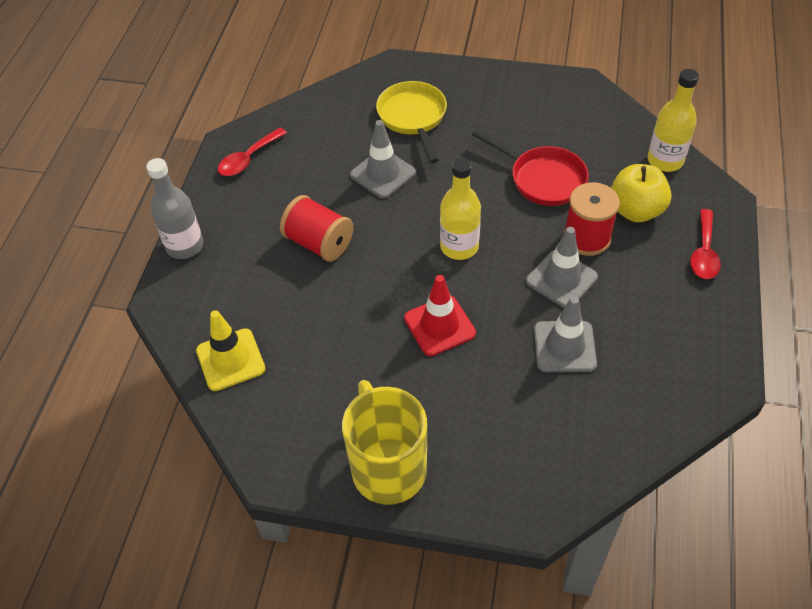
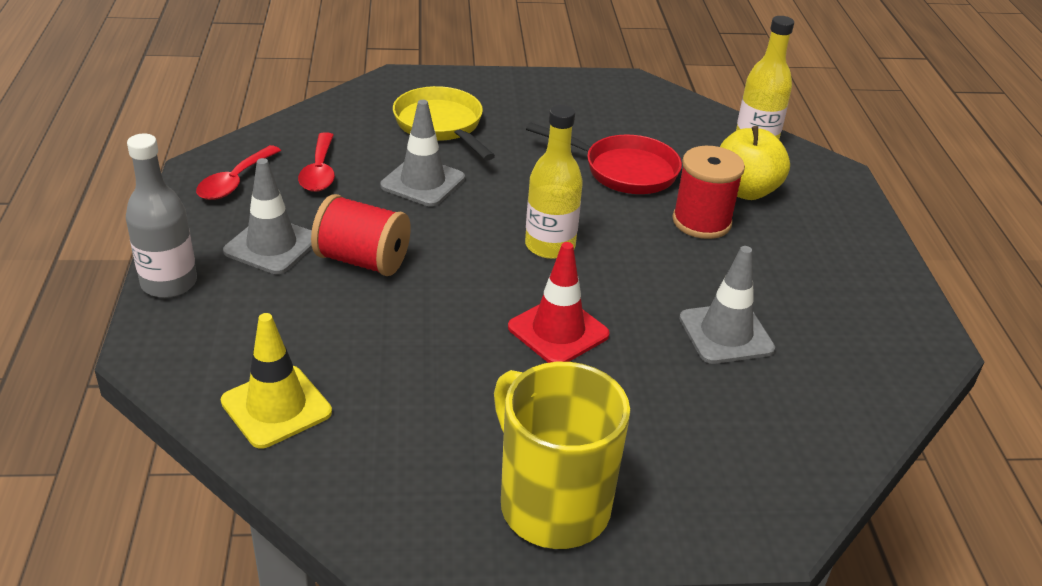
camera: 20 degrees left, 15 degrees down
(561, 279) = (690, 265): grey traffic cone -> grey traffic cone (271, 245)
(704, 253) = (841, 222): red spoon -> red spoon (319, 172)

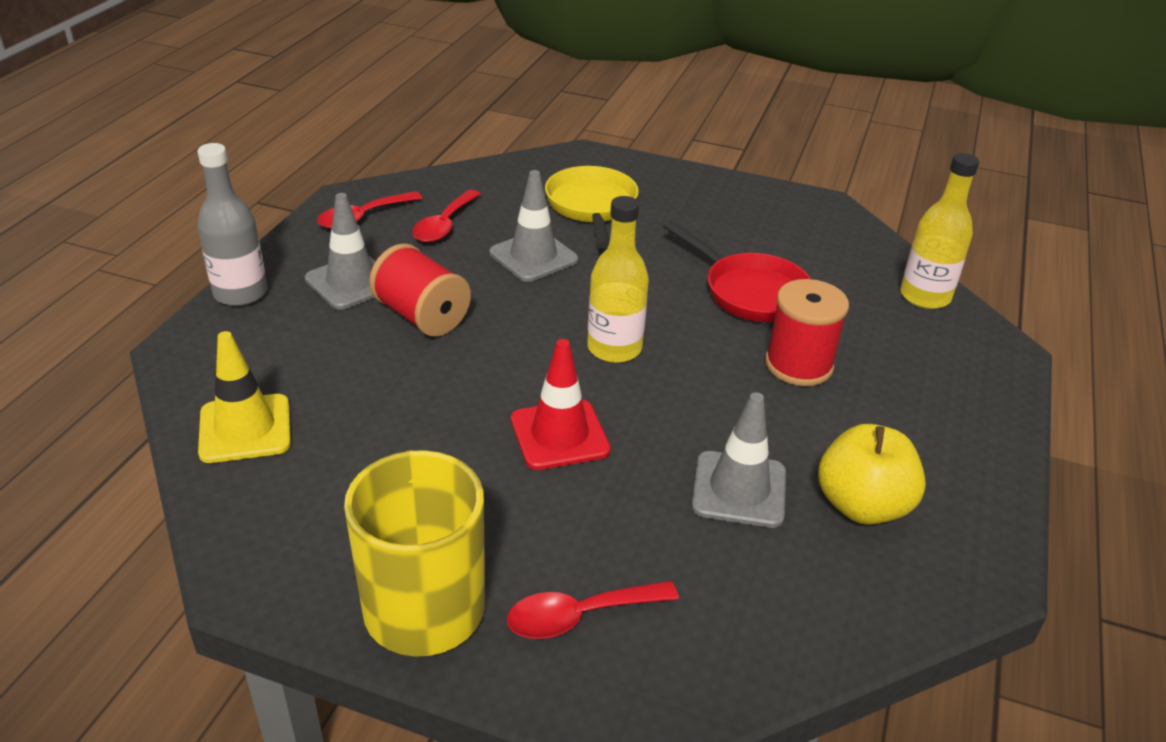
camera: 25 degrees right, 0 degrees up
(678, 470) = (579, 616): none -> red spoon
(745, 190) = (874, 344): yellow apple -> yellow apple (862, 506)

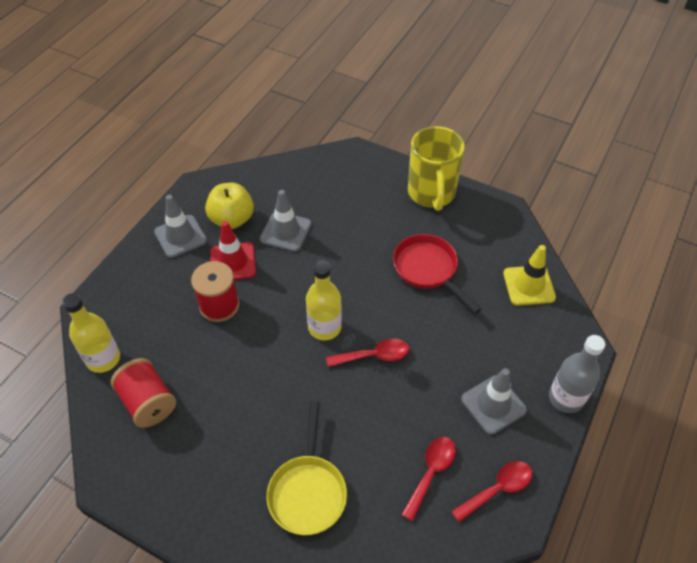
camera: 170 degrees left, 15 degrees up
(422, 316) = (442, 365): red spool -> red spool (148, 402)
(533, 256) = (364, 425): grey traffic cone -> grey traffic cone (180, 236)
(559, 435) = (366, 269): red traffic cone -> red traffic cone (233, 262)
(579, 616) = (370, 184): red spoon -> red spoon (374, 356)
(750, 292) = (220, 373): red pan -> red pan (428, 270)

